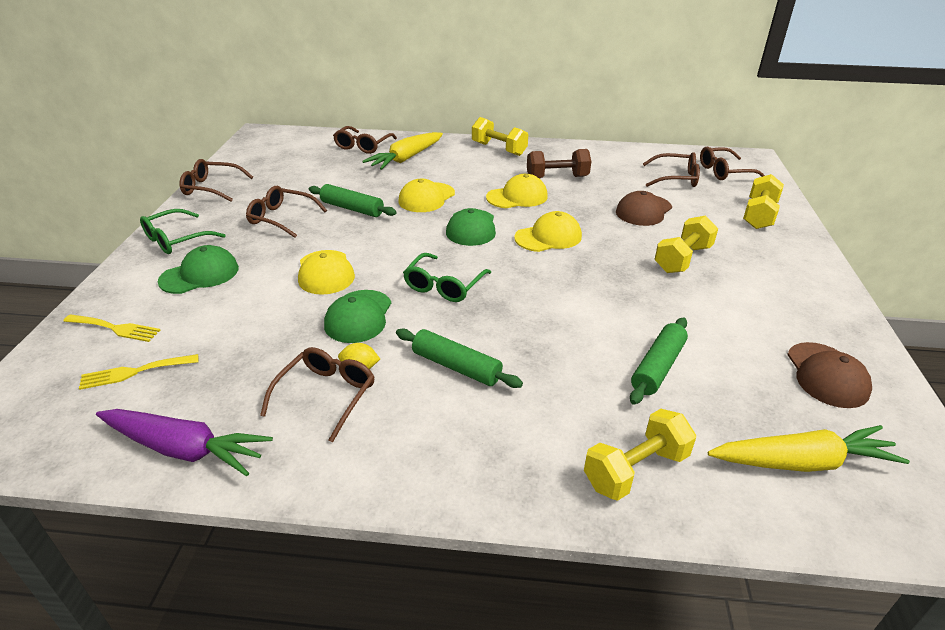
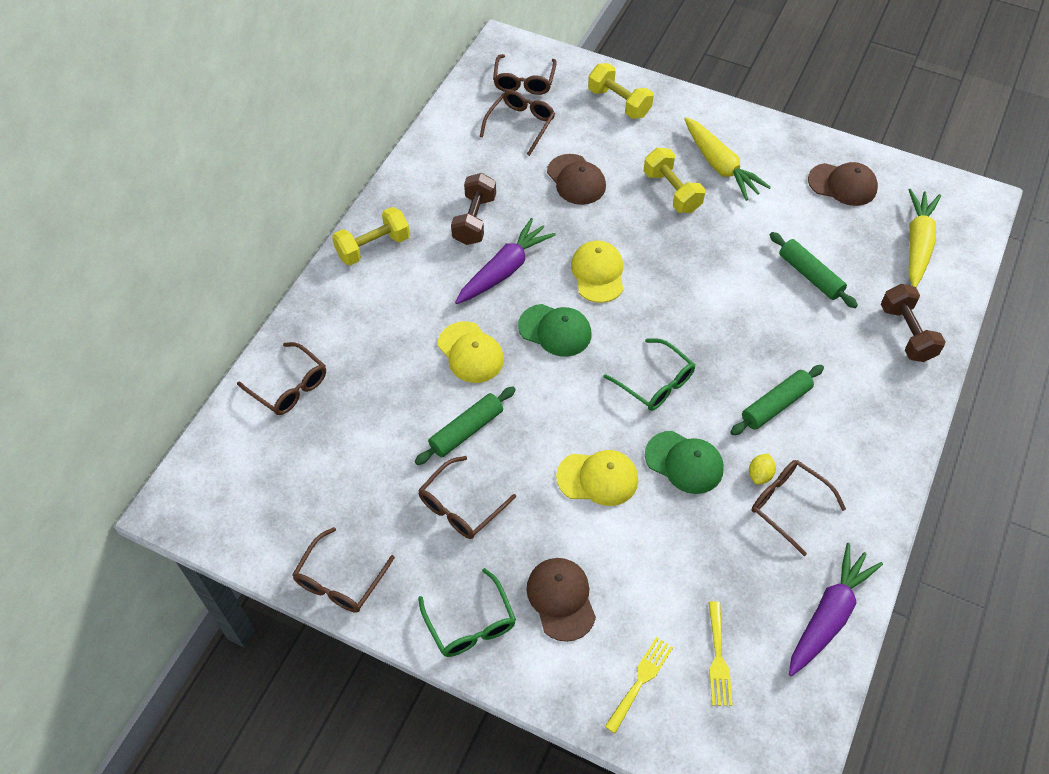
camera: 70 degrees left, 20 degrees up
(200, 274) = (561, 599): green cap -> brown cap
(406, 158) = (353, 347): yellow carrot -> yellow carrot (720, 166)
(517, 197) = (504, 270): yellow cap -> purple carrot
(635, 470) = (906, 333): yellow dumbbell -> brown dumbbell

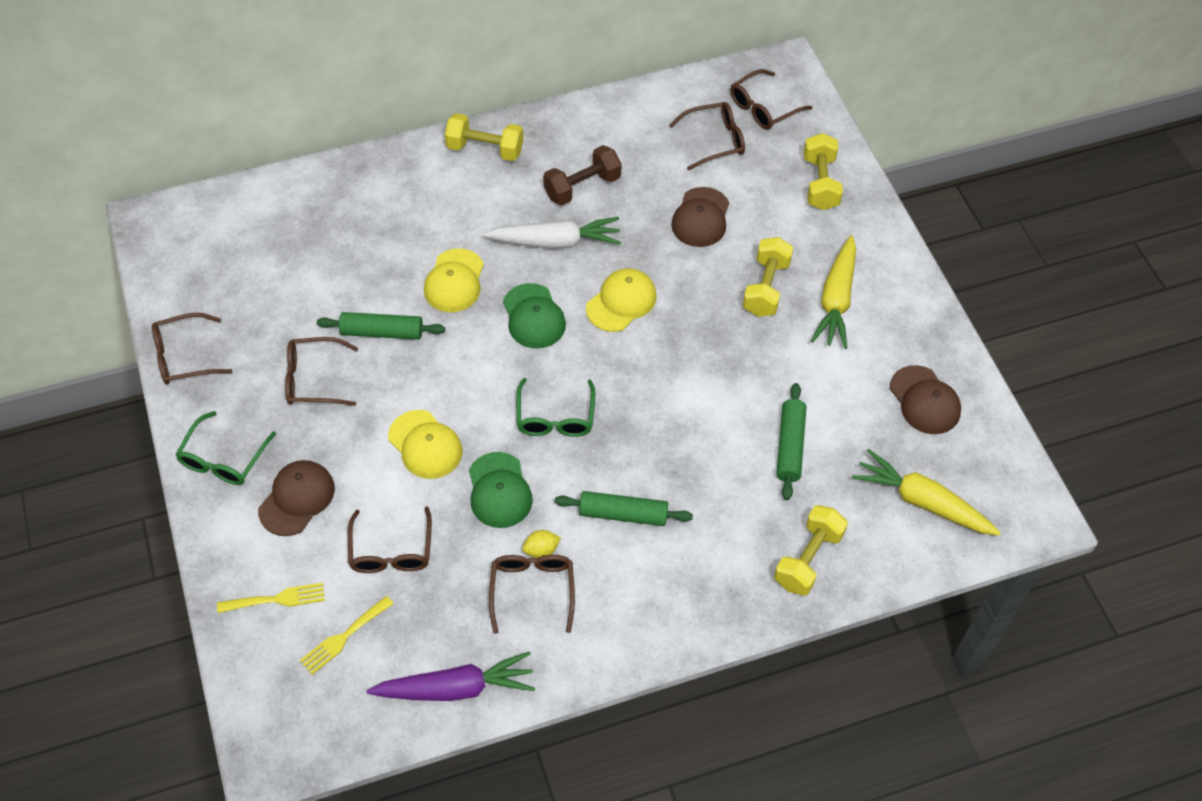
camera: 45 degrees right, 0 degrees up
(289, 386) = (309, 202): brown glasses -> brown glasses (391, 551)
(504, 270) = (555, 242): purple carrot -> white carrot
(906, 333) = (808, 559): brown dumbbell -> yellow dumbbell
(917, 244) = (922, 502): yellow carrot -> yellow carrot turned 120 degrees counterclockwise

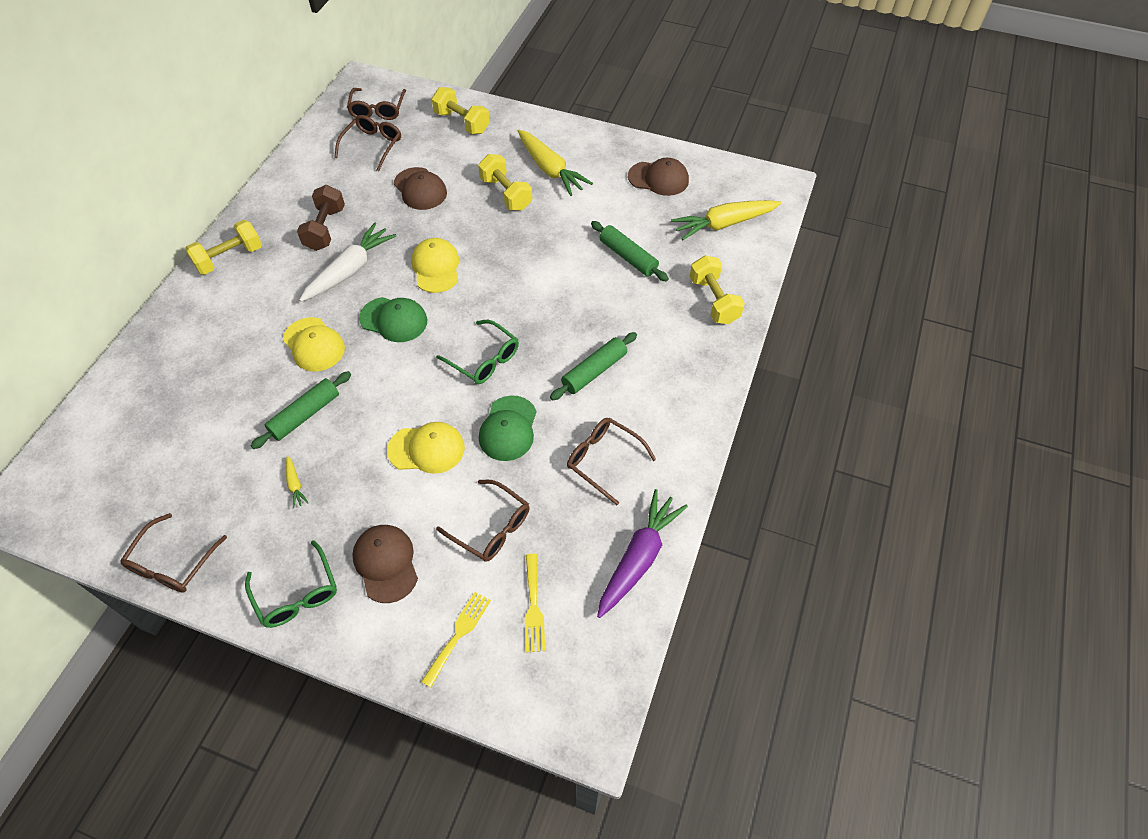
camera: 50 degrees left, 0 degrees up
(313, 379) = (295, 484): brown glasses -> yellow carrot
(499, 490) = (508, 428): green cap -> green cap turned 75 degrees clockwise
(541, 550) = (578, 434): yellow lemon -> none

